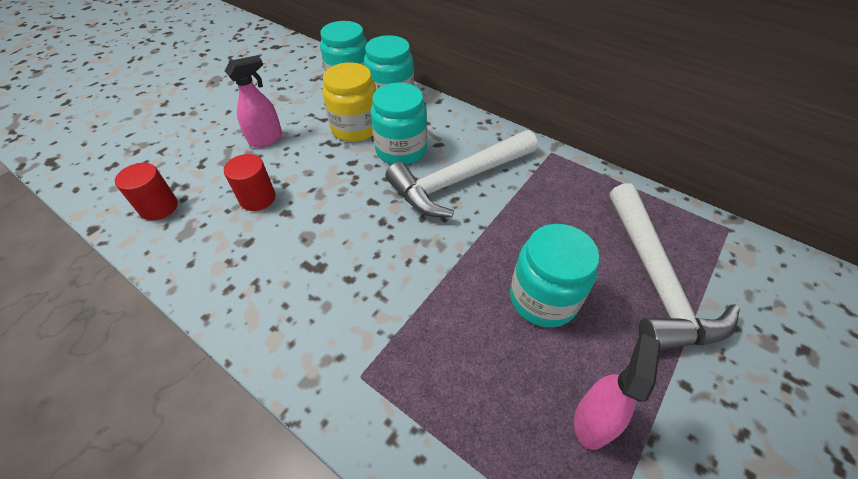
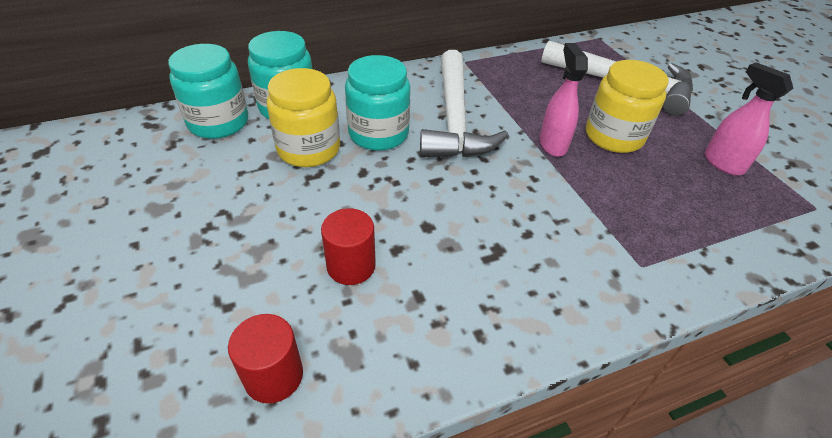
camera: 60 degrees left, 5 degrees down
(266, 139) = (245, 225): pink spray bottle -> pink spray bottle (552, 144)
(543, 298) = (614, 136): turquoise jar -> yellow jar

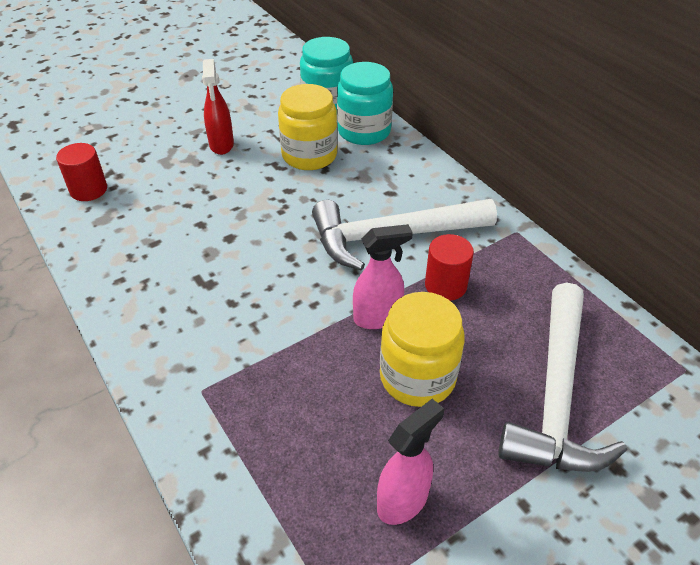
camera: 80 degrees right, 0 degrees up
(245, 217) = (221, 145): none -> red spray bottle
(351, 266) = (180, 204): red cylinder -> red cylinder (445, 285)
(378, 133) = (346, 189): turquoise jar -> none

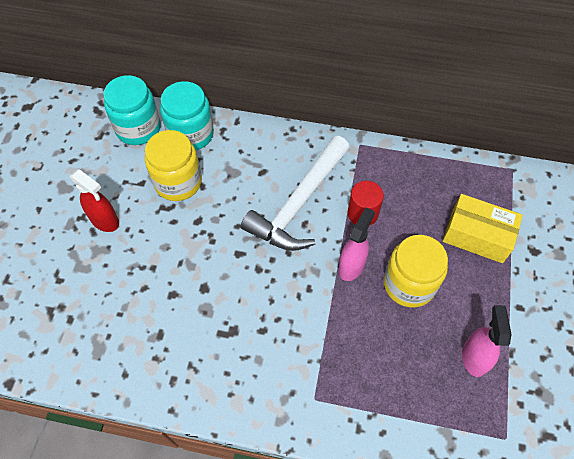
camera: 45 degrees left, 15 degrees up
(88, 190) = (54, 337): red cylinder -> none
(556, 396) = (477, 235): white hammer -> yellow box

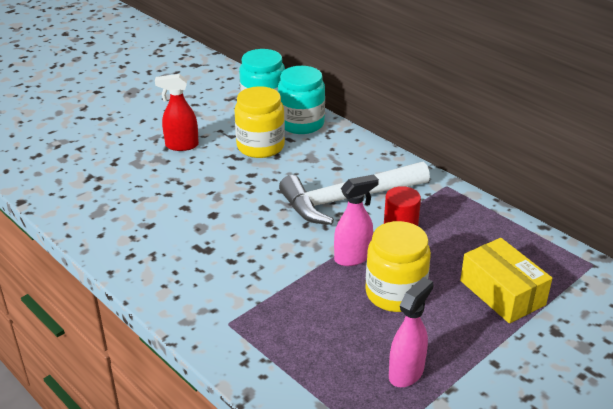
camera: 35 degrees right, 25 degrees down
(105, 221) = (181, 145): red spray bottle -> red spray bottle turned 105 degrees clockwise

